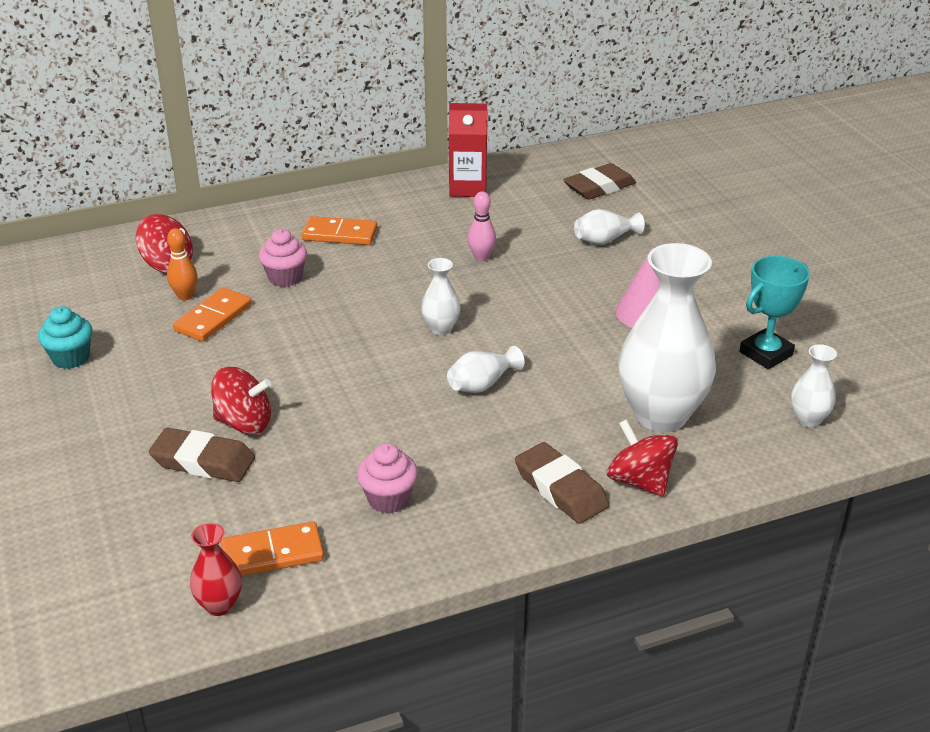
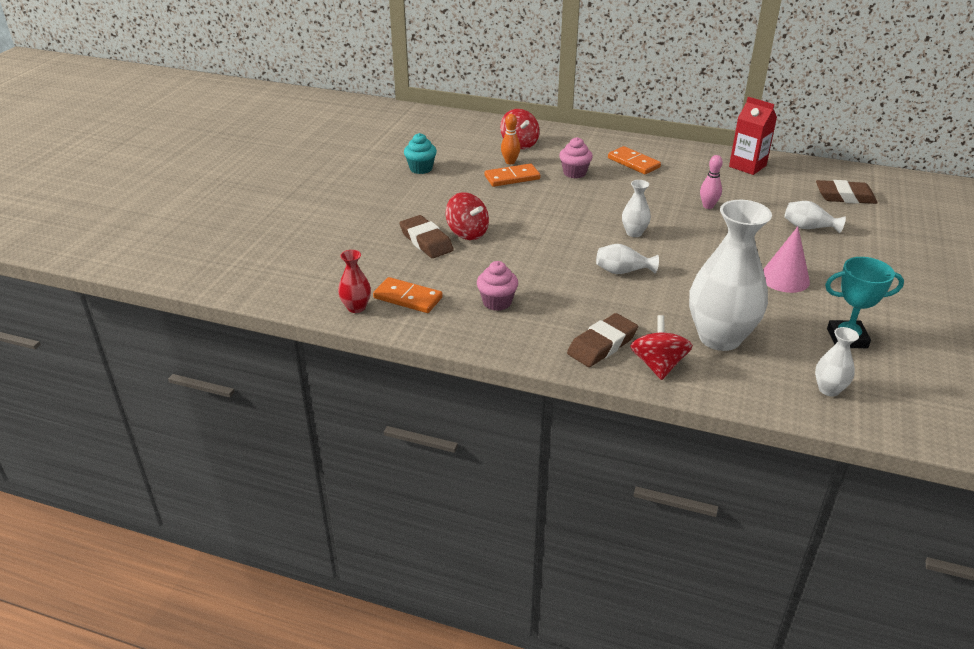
camera: 40 degrees right, 0 degrees up
(560, 489) = (602, 345): brown eraser -> brown eraser turned 45 degrees clockwise

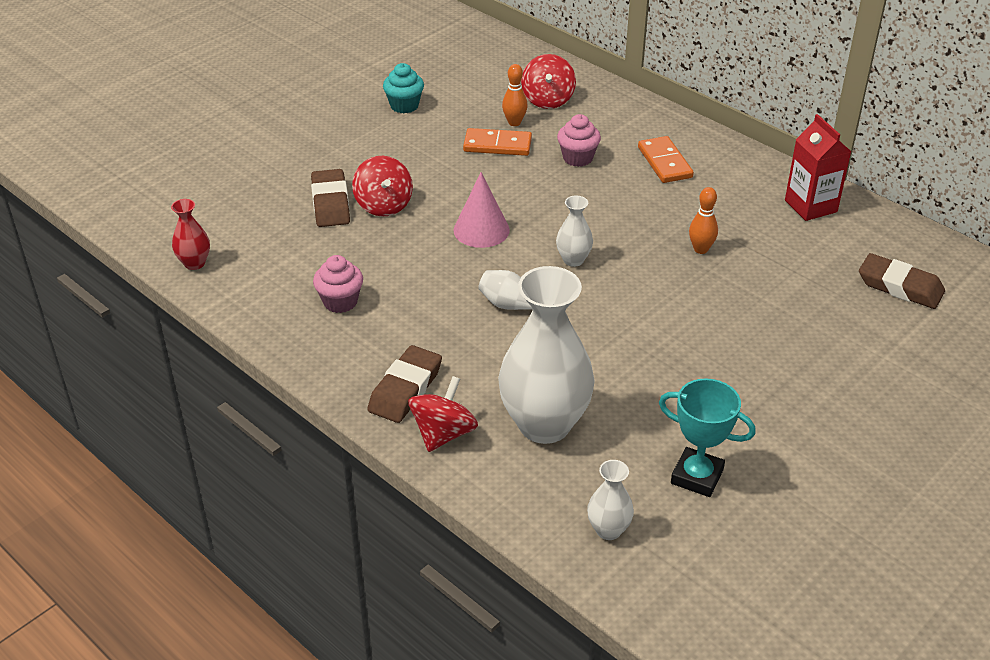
camera: 25 degrees right, 5 degrees up
(408, 298) = (254, 268): orange domino -> none
(602, 345) = (405, 389): brown eraser -> brown eraser turned 45 degrees counterclockwise
(708, 206) = (701, 249): pink bowling pin -> orange bowling pin
(784, 278) = (699, 375): pink cone -> pink cone (481, 230)
(808, 227) = (802, 316): white vase -> none

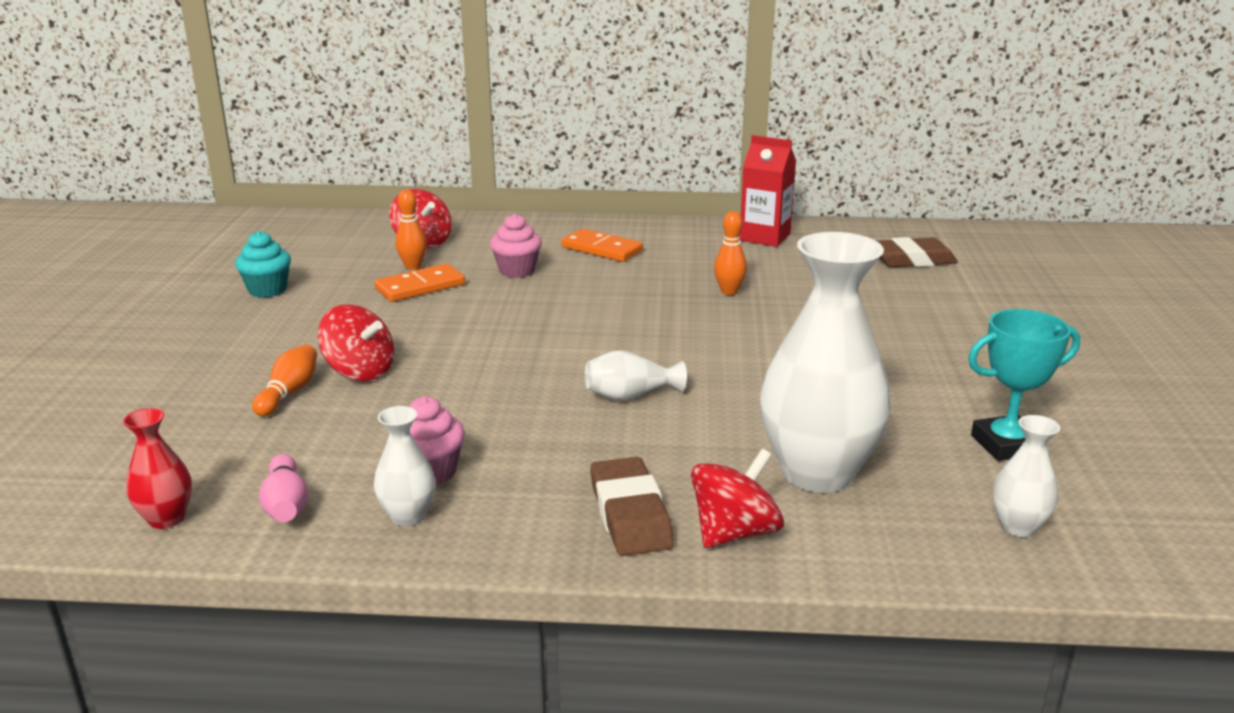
camera: 40 degrees left, 15 degrees down
(252, 284) = (286, 505): none -> pink bowling pin
(330, 203) = (289, 393): brown eraser -> orange bowling pin
(443, 433) = (734, 532): red spinning top -> red spinning top turned 60 degrees clockwise
(481, 230) = (503, 352): pink cone -> none
(573, 260) = (631, 339): white vase -> white vase (408, 516)

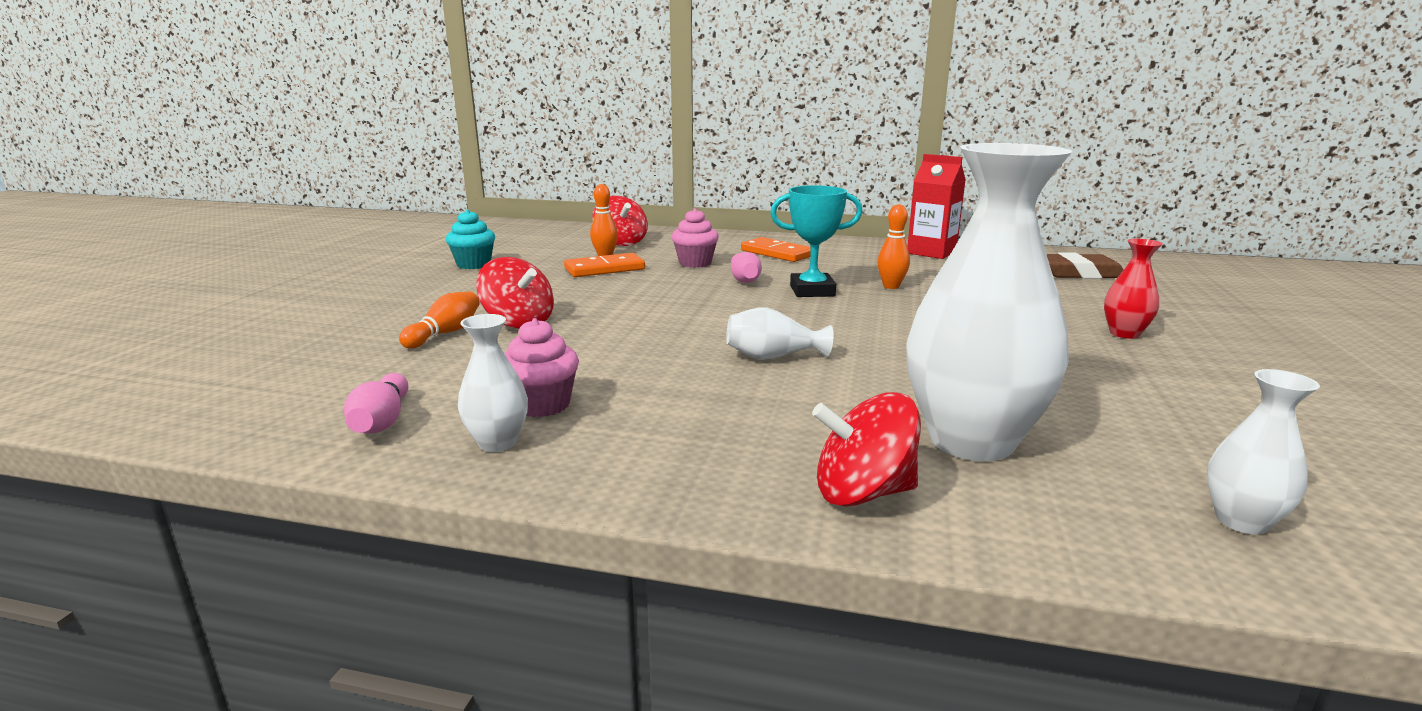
camera: 10 degrees right, 5 degrees down
(166, 519) = (259, 423): red vase -> red vase (1124, 333)
(576, 291) = (744, 279): none -> pink bowling pin
(630, 514) = (742, 462): brown eraser -> none
(734, 532) = (862, 492): red spinning top -> red spinning top turned 150 degrees counterclockwise
(1006, 445) = (1208, 431): turquoise trophy -> turquoise trophy (812, 291)

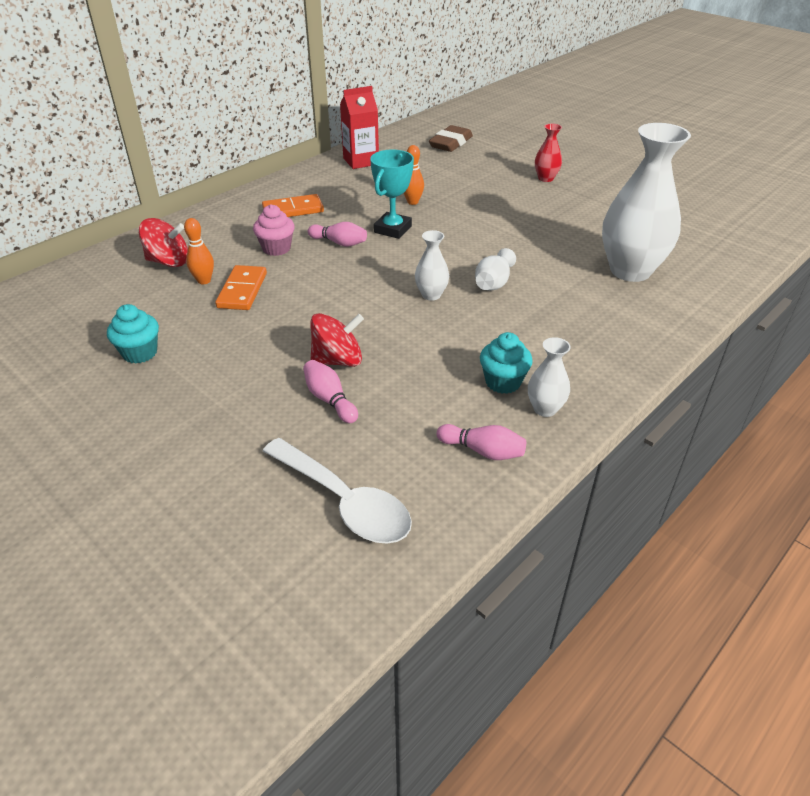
camera: 60 degrees left, 20 degrees up
(270, 373) = (344, 501): none -> white spoon
(445, 333) = (330, 400): orange bowling pin -> pink bowling pin
(542, 405) = (503, 382): pink cupcake -> turquoise cupcake
(862, 492) = (660, 316): red spinning top -> none
(1241, 521) = (719, 248): white vase -> white vase (431, 295)

